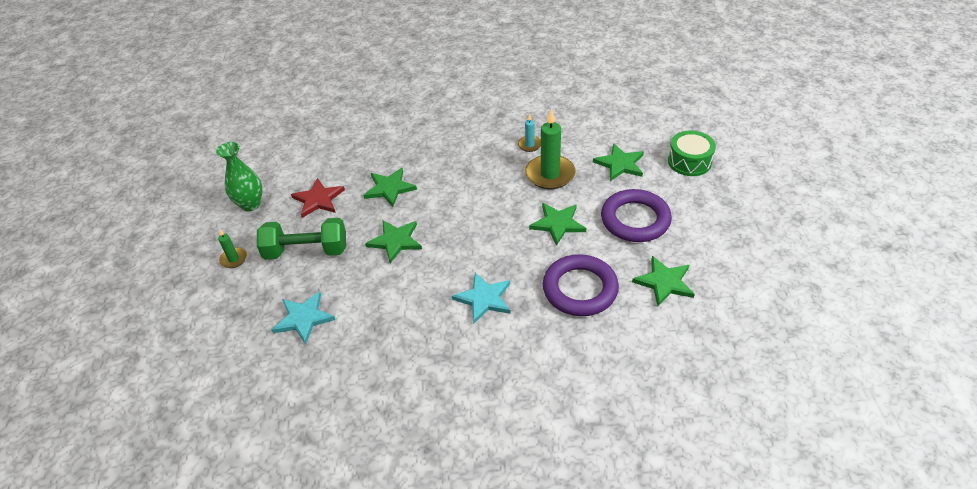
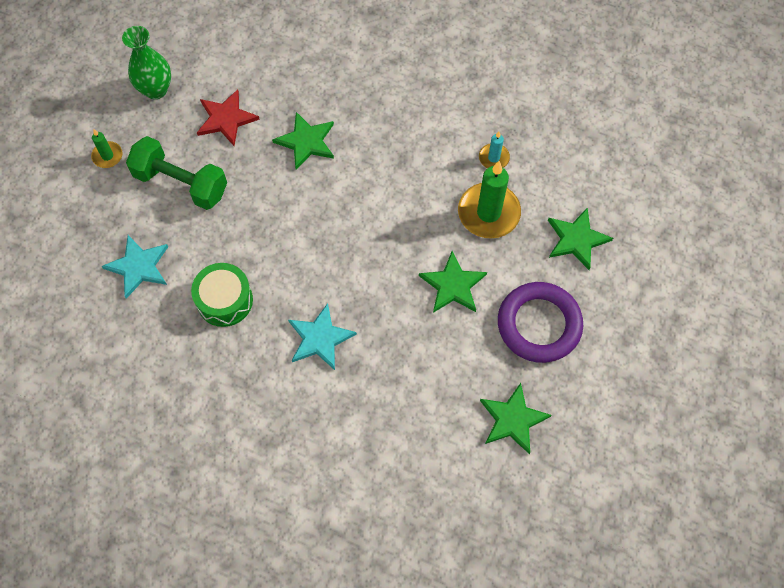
camera: 25 degrees right, 20 degrees up
(395, 241) = (274, 217): green star -> none
(580, 289) = (421, 379): purple ring -> none
(689, 161) = (658, 278): green drum -> green drum (224, 300)

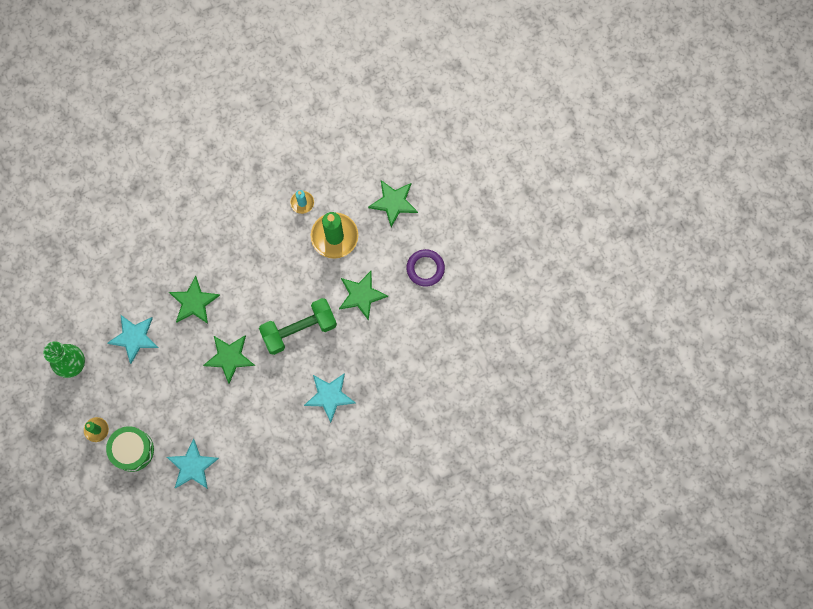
camera: 50 degrees left, 10 degrees up
(181, 183) = (156, 399): green dumbbell -> green dumbbell (299, 329)
(224, 300) = (259, 432): green drum -> green drum (132, 450)
(226, 119) = (134, 337): red star -> turquoise star
(513, 419) = (466, 330): green star -> green star (229, 357)
(539, 324) = (425, 268): purple ring -> purple ring, size x0.62

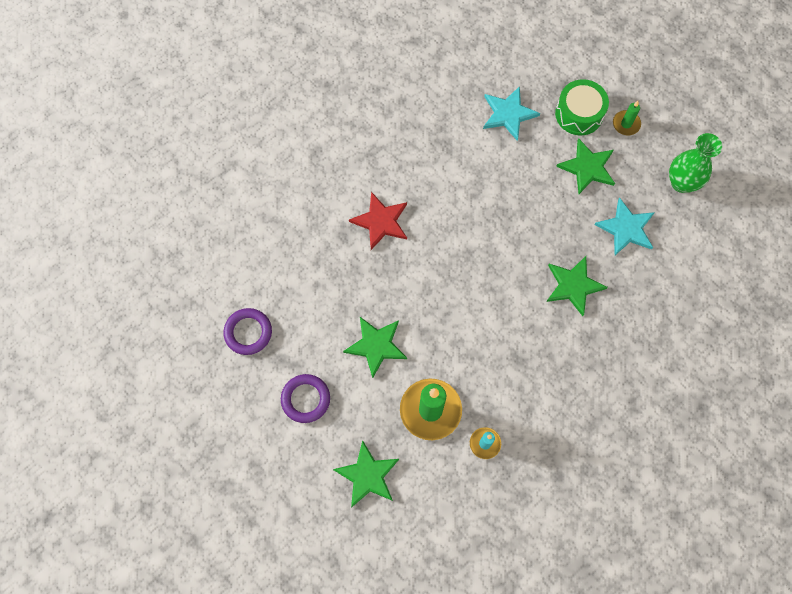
camera: 165 degrees right, 5 degrees down
(229, 357) = (509, 234): green star -> green star (587, 167)
(299, 329) = (438, 286): green dumbbell -> none
(329, 396) = (381, 221): turquoise star -> red star
(457, 331) = (248, 332): none -> purple ring

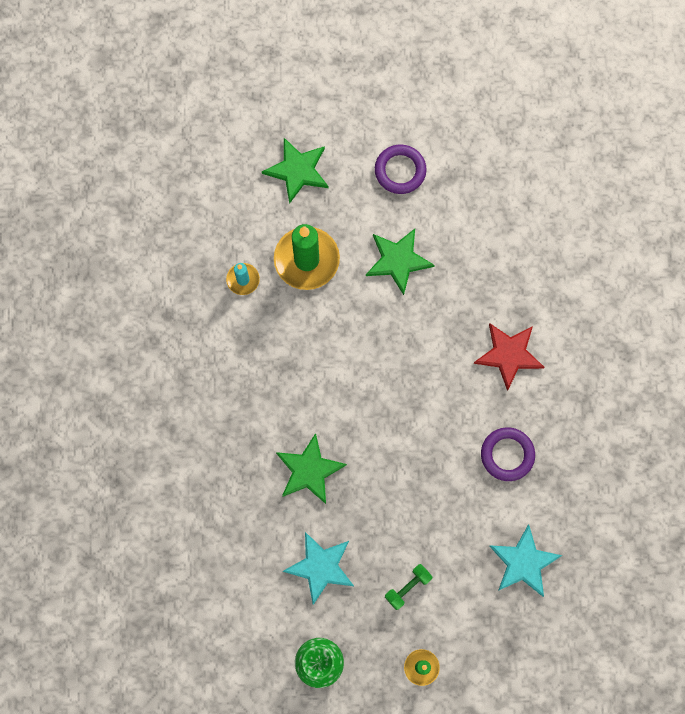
camera: 130 degrees right, 5 degrees up
(248, 332) = (496, 168): purple ring -> purple ring (507, 455)
(579, 114) = (469, 631): green drum -> none
(587, 167) = (408, 587): green star -> green dumbbell

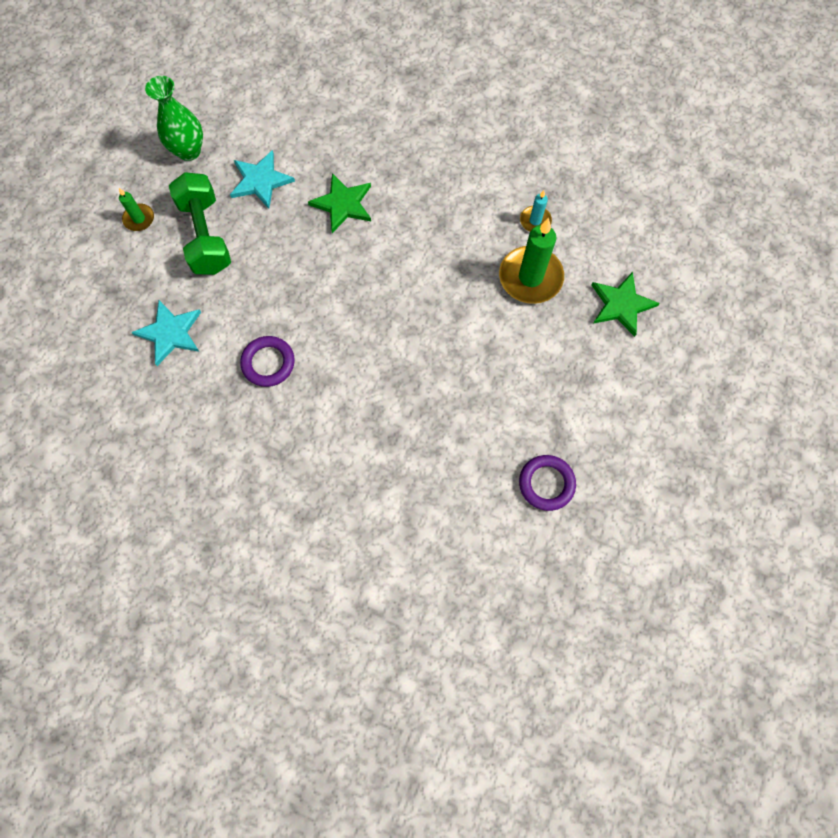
camera: 115 degrees right, 5 degrees down
(398, 260) = (494, 352): green star -> none
(400, 171) = (583, 393): purple ring -> purple ring (546, 483)
(408, 587) = (206, 236): green dumbbell -> green dumbbell, size x2.13
(509, 355) = (357, 407): red star -> none

